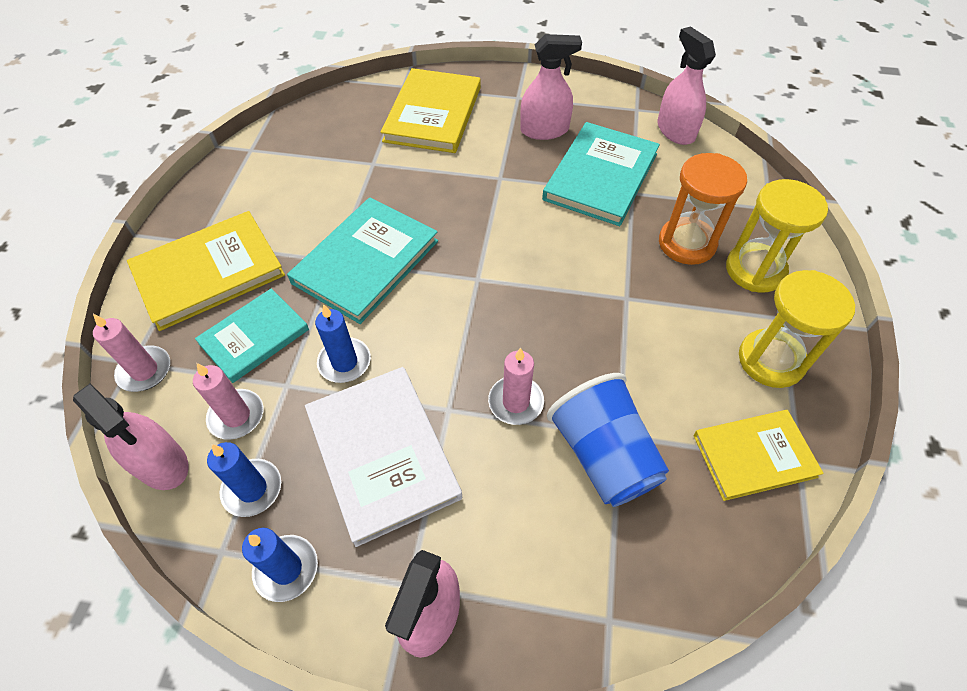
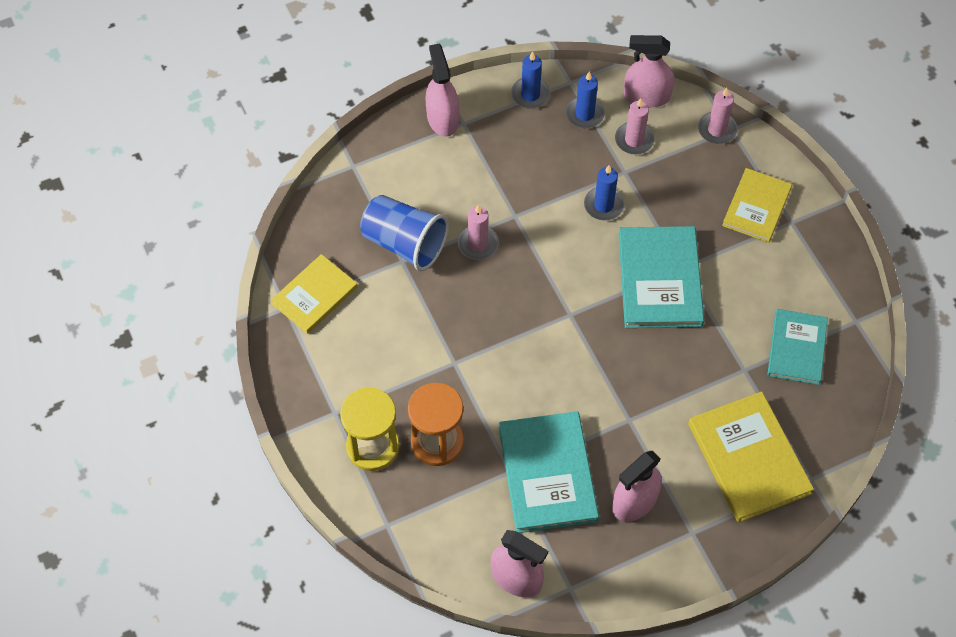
camera: 145 degrees right, 5 degrees up
(209, 272) = (756, 207): yellow book -> yellow book, size x0.66
(254, 336) = (676, 186): turquoise book -> turquoise book (797, 348)
(382, 454) = (531, 170): white book -> none
(771, 360) = (330, 371): yellow hourglass -> none

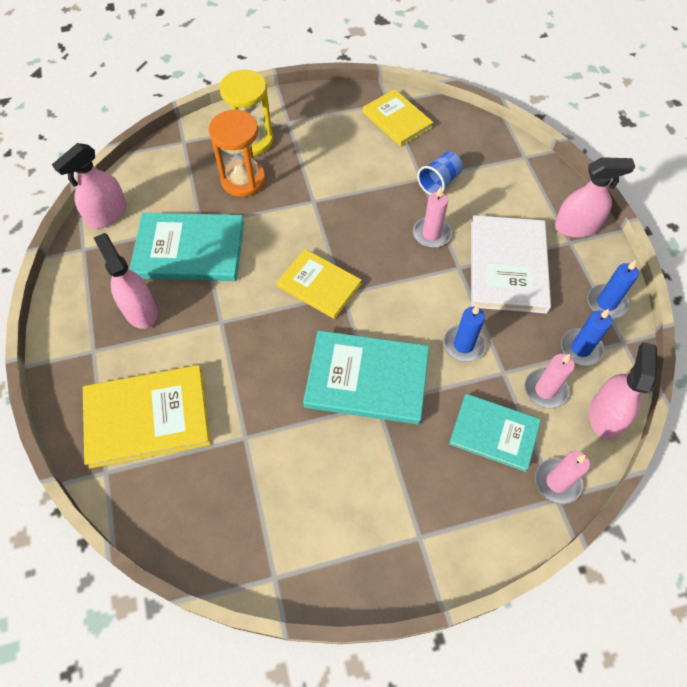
camera: 100 degrees right, 0 degrees up
(404, 243) = (439, 182): blue cup -> blue cup, size x0.59
(505, 174) = (507, 266): none -> white book
(756, 207) = (445, 501): yellow book -> yellow book (319, 285)
(797, 348) = (256, 498): turquoise book -> turquoise book (494, 433)

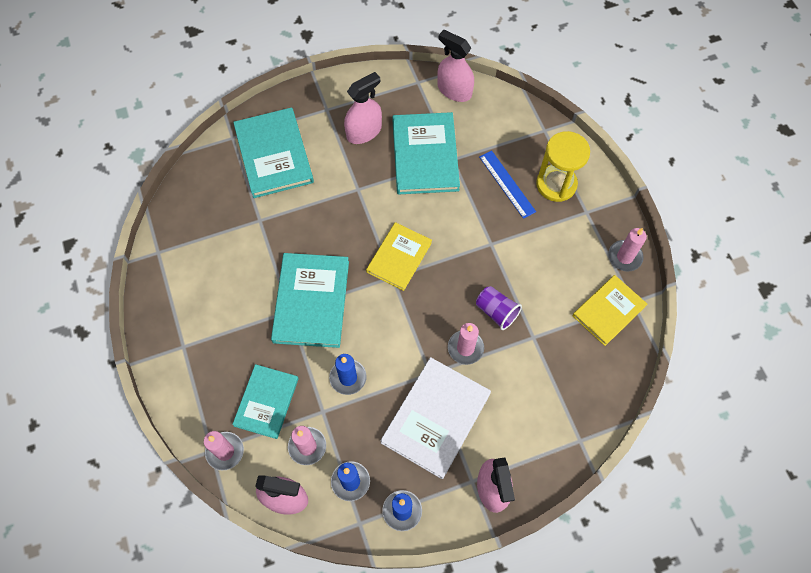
camera: 85 degrees right, 5 degrees up
(147, 417) = (273, 154): yellow book -> turquoise book
(243, 180) = (507, 184): orange hourglass -> blue ruler
(341, 101) = (625, 257): none -> pink candle
(392, 204) = (496, 312): none -> purple cup
(439, 182) = (531, 354): blue cup -> none
(507, 266) = (435, 418): white book -> white book turned 60 degrees counterclockwise

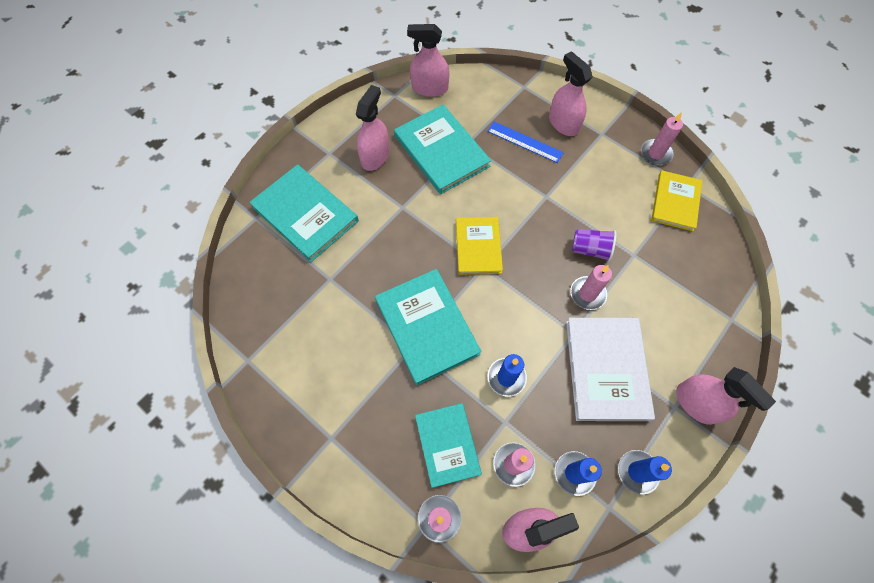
camera: 30 degrees left, 0 degrees up
(556, 184) = (563, 123): yellow hourglass -> pink spray bottle

